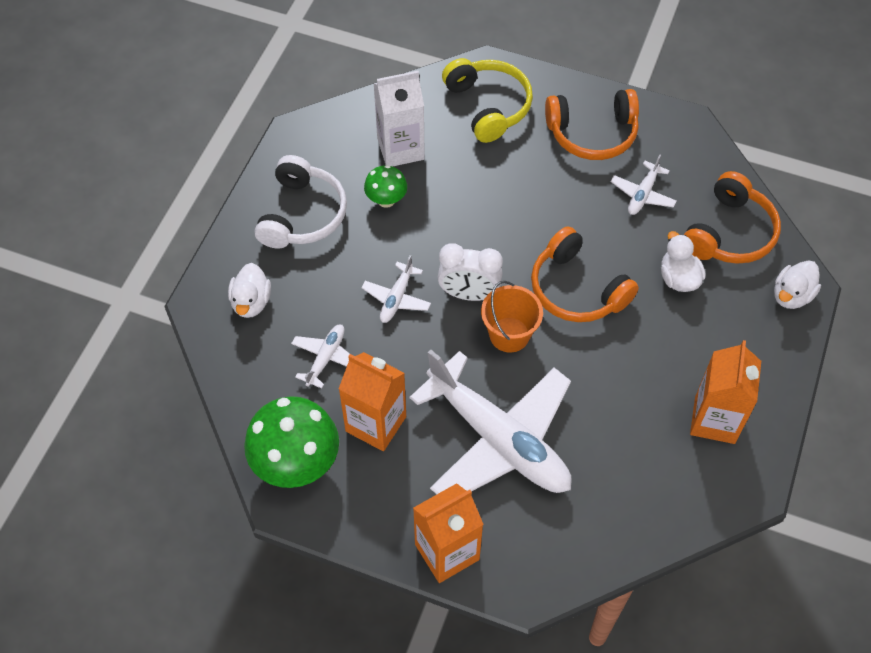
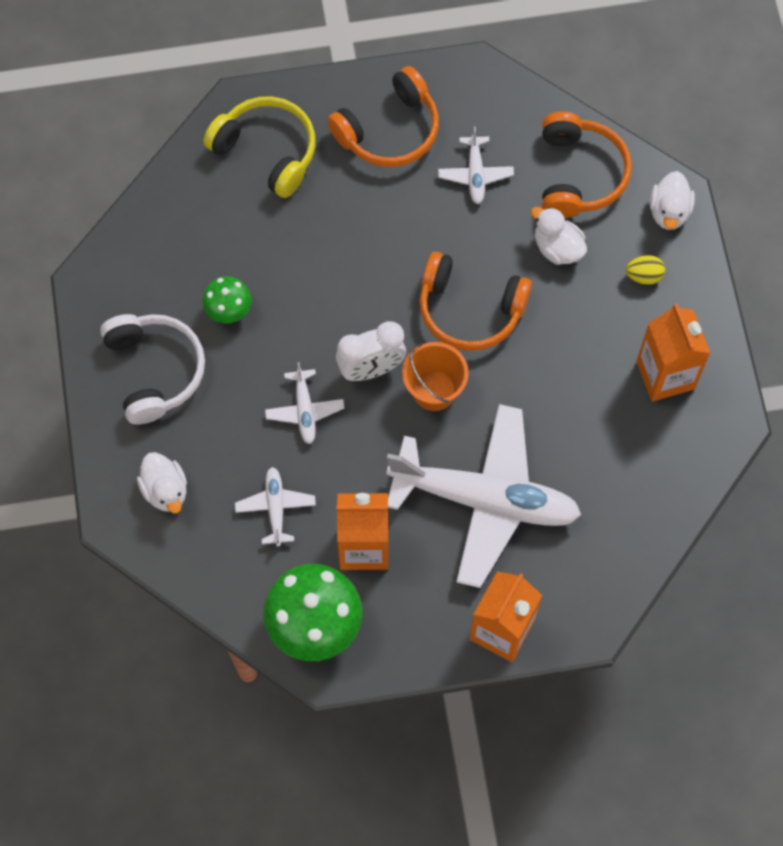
camera: 30 degrees left, 10 degrees up
(400, 149) = (207, 246): white carton -> none
(740, 334) = (643, 276): none -> yellow egg

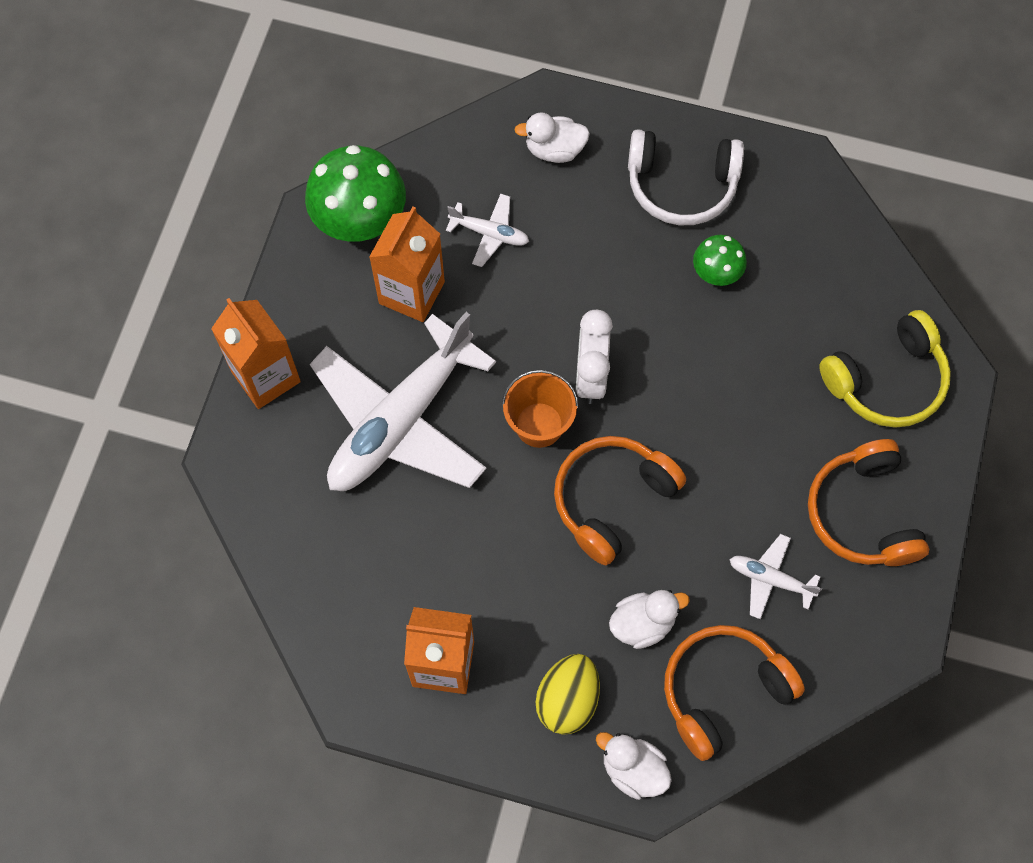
camera: 115 degrees right, 0 degrees up
(304, 410) = (576, 298): white plane -> none
(579, 174) = (723, 691): orange headphones -> orange headphones turned 120 degrees clockwise
(643, 276) = (567, 700): yellow egg -> yellow egg, size x1.69

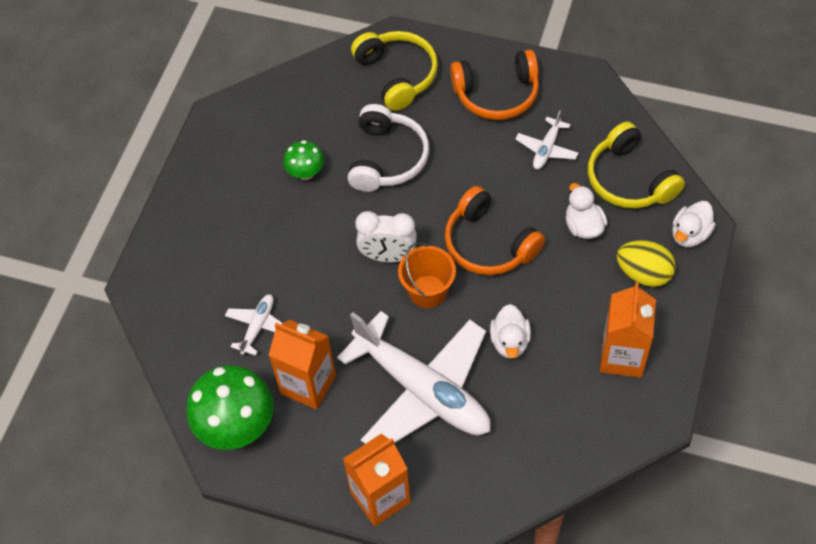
camera: 85 degrees left, 10 degrees down
(554, 150) = (185, 279): white duck -> white duck (510, 342)
(681, 185) = (227, 193): white headphones -> white headphones (387, 158)
(723, 691) = (629, 179): orange headphones -> yellow headphones

